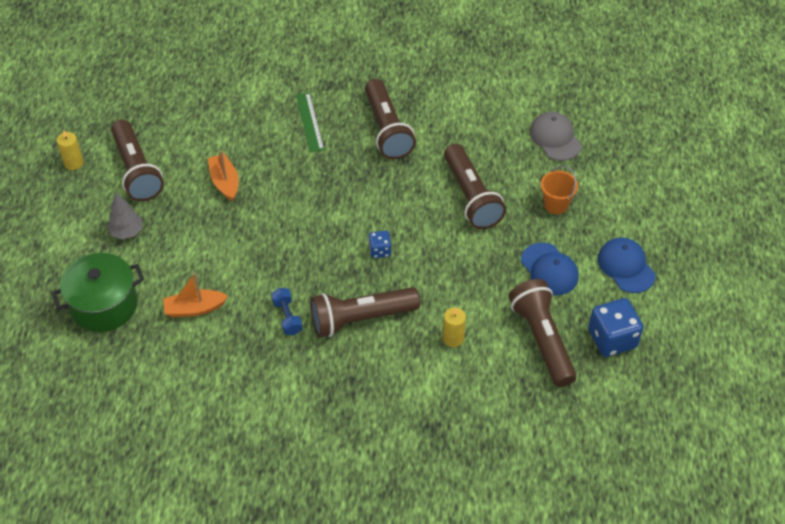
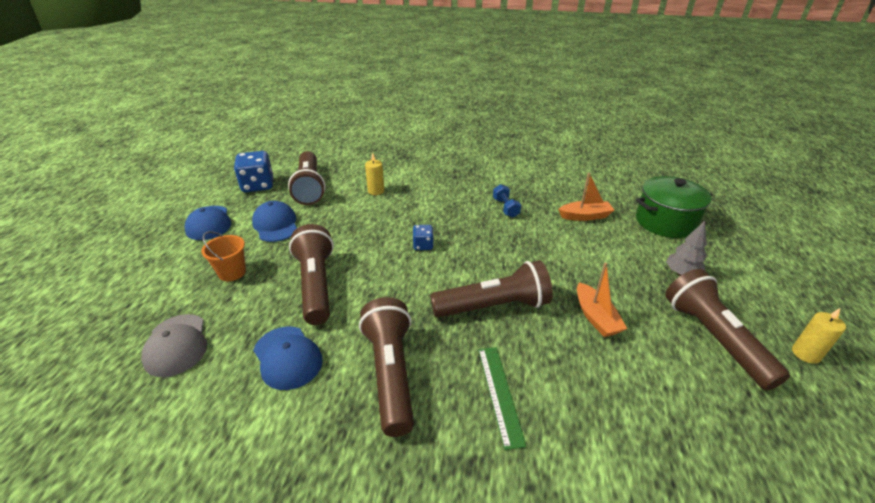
camera: 175 degrees left, 15 degrees down
(361, 319) = (445, 204): brown flashlight -> brown flashlight (493, 306)
(466, 135) = (287, 357): none -> blue cap

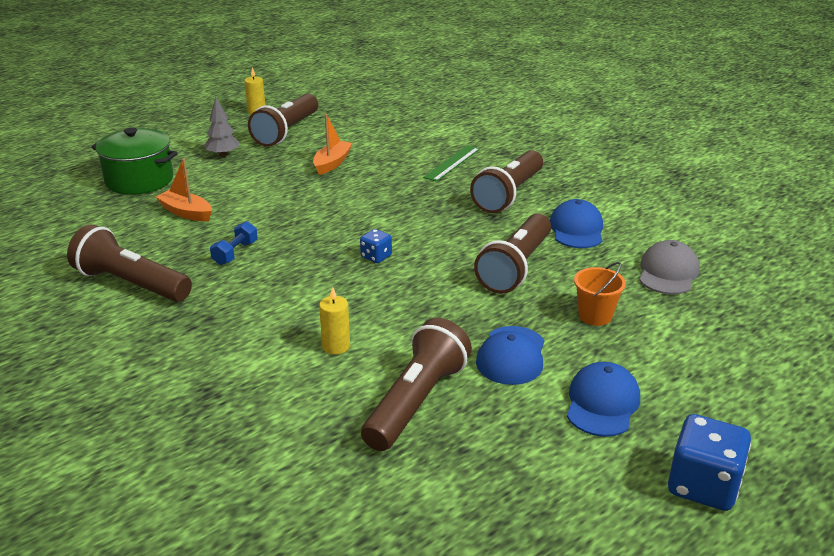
camera: 140 degrees left, 5 degrees down
(258, 185) = (492, 450): blue dice -> blue dice (703, 485)
(493, 306) = (389, 194): brown flashlight -> brown flashlight (131, 284)

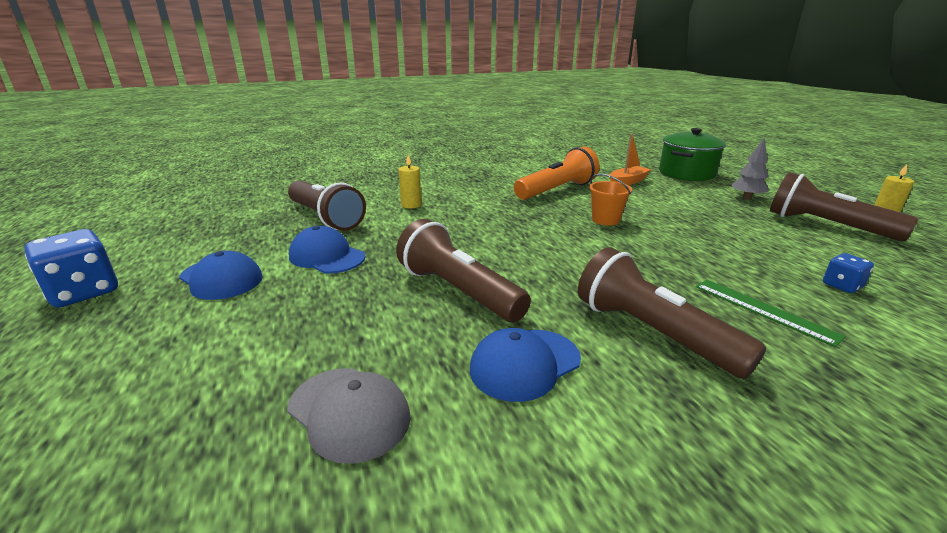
camera: 110 degrees right, 5 degrees down
(131, 284) = (531, 167): brown flashlight -> none
(235, 253) = (556, 190): blue dumbbell -> orange flashlight
(332, 163) = (739, 237): orange boat -> none
(376, 256) = (524, 231): blue dice -> blue dice (842, 285)
(576, 229) = (524, 364): blue cap -> blue cap turned 120 degrees clockwise
(595, 316) = (328, 313): orange bucket -> orange bucket (605, 220)

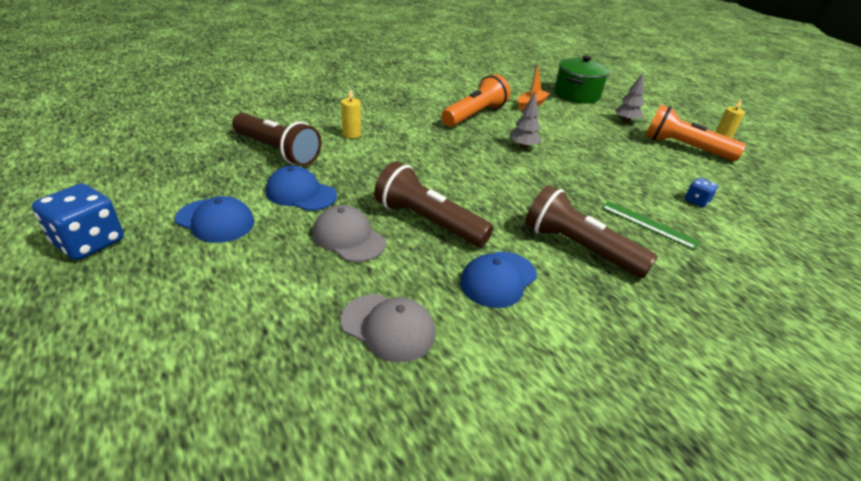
camera: 15 degrees left, 10 degrees up
(355, 303) = (348, 238): none -> grey cap
(605, 220) = (523, 147): orange bucket -> grey tree
(826, 226) = (684, 148): brown flashlight -> orange flashlight

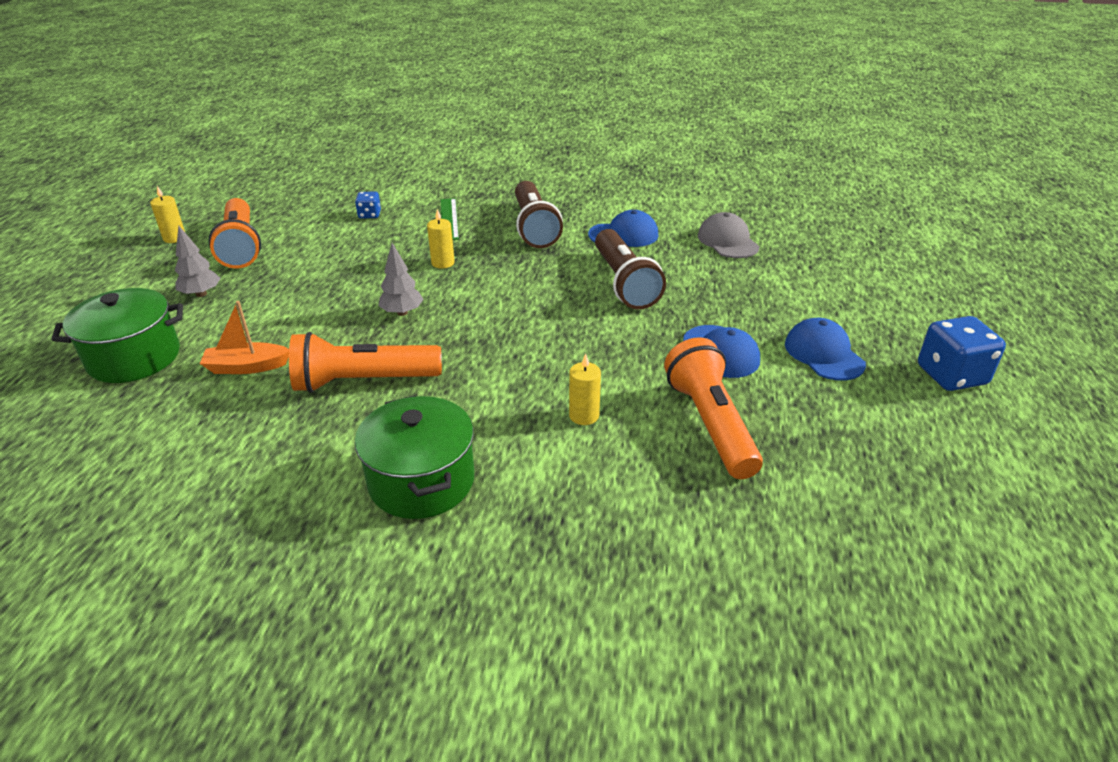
camera: 135 degrees left, 0 degrees up
(277, 151) = (710, 424): brown flashlight -> orange flashlight
(348, 238) = (707, 296): grey cap -> none
(390, 97) = (421, 481): none -> green pot
(569, 184) = (443, 263): none -> yellow candle

